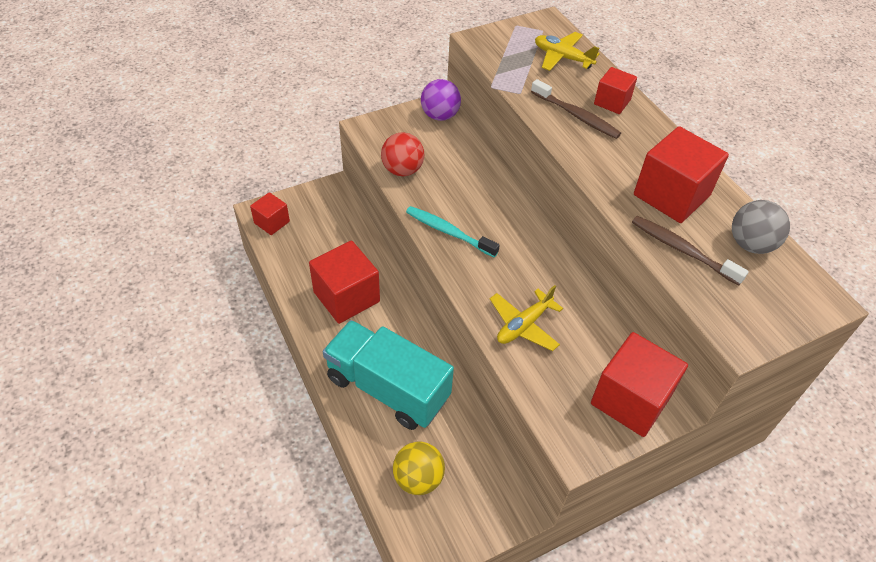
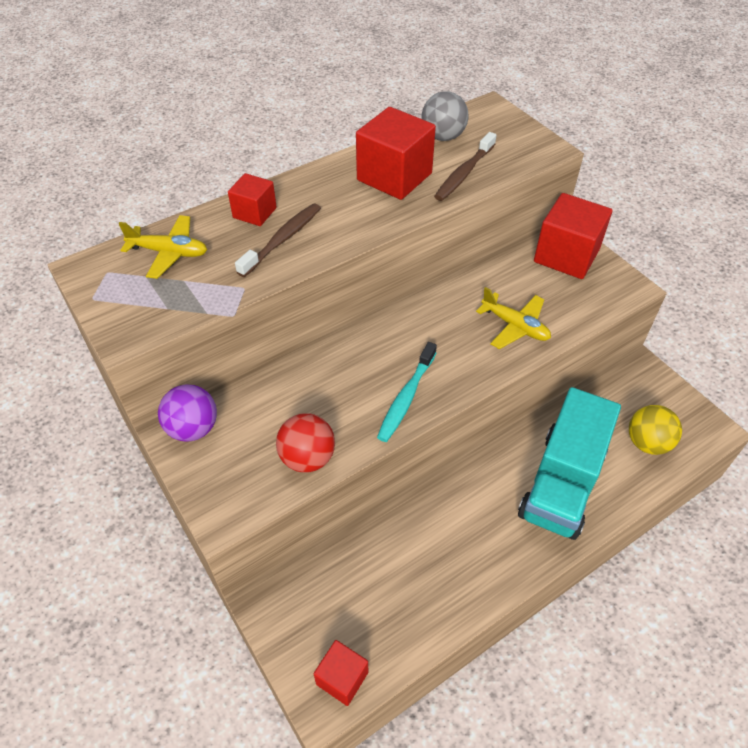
camera: 95 degrees left, 0 degrees up
(346, 297) = (453, 547): red cube -> none
(562, 57) = (169, 253): yellow plane -> yellow plane turned 105 degrees counterclockwise

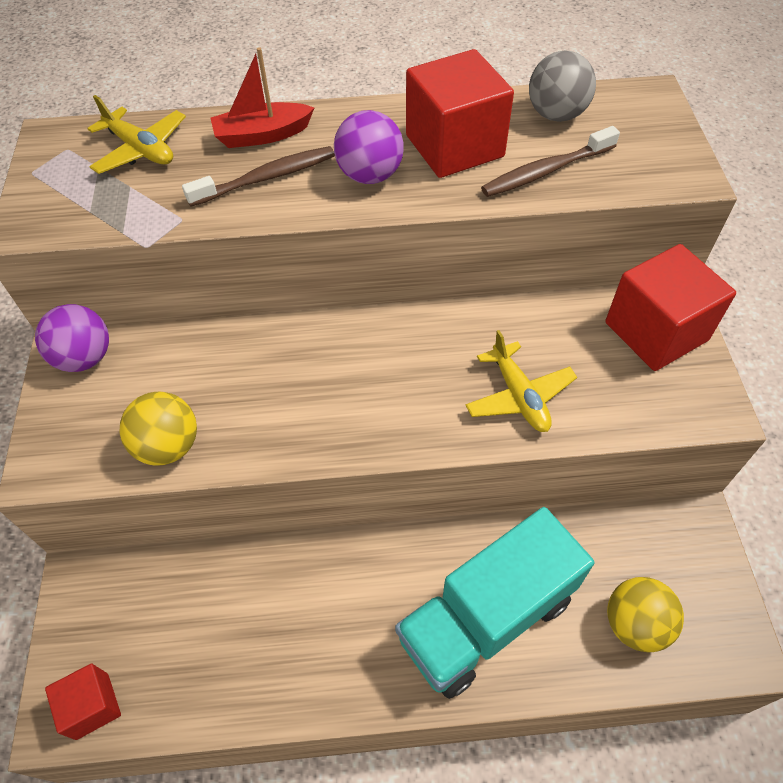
camera: 30 degrees right, 5 degrees up
(254, 213) = (262, 135): red cube -> red boat
(307, 458) = (168, 446): red ball -> yellow ball
(353, 213) = (370, 175): none -> purple ball
(406, 397) = (323, 426): turquoise toothbrush -> none

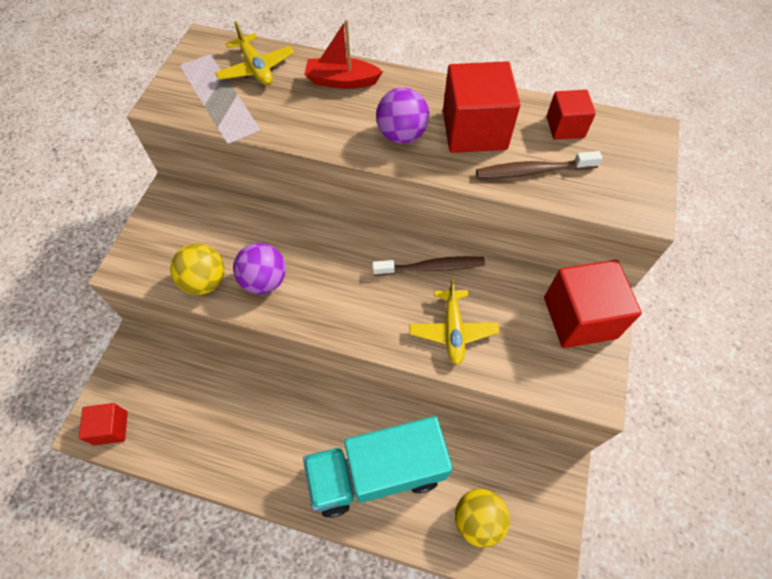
camera: 20 degrees right, 5 degrees up
(85, 357) = (180, 201): purple ball -> purple ball (264, 280)
(266, 178) = (329, 115): brown toothbrush -> brown toothbrush (431, 267)
(556, 114) = (565, 127): grey ball -> red cube

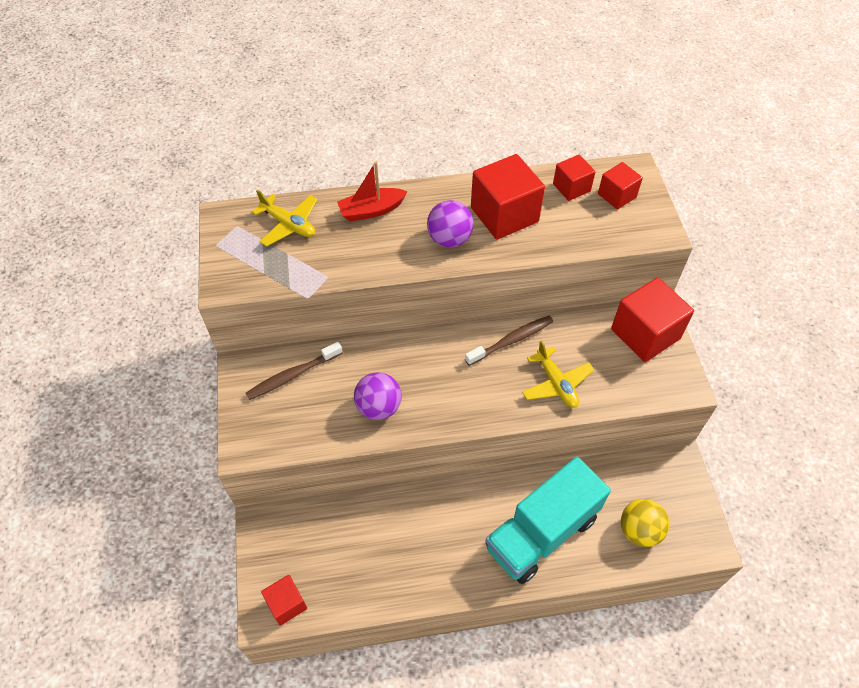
camera: 25 degrees left, 5 degrees down
(205, 281) = (326, 429): yellow ball -> none
(532, 171) = (567, 232): brown toothbrush -> brown toothbrush (292, 375)
(613, 152) = (617, 195): none -> red cube

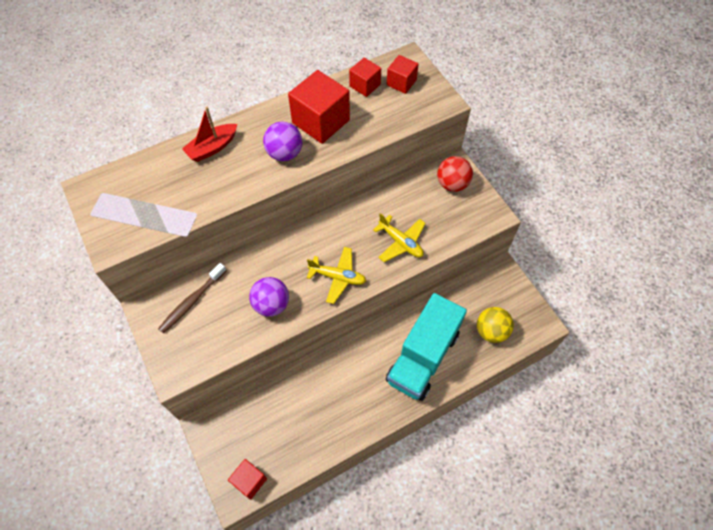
camera: 20 degrees left, 5 degrees up
(289, 225) = (147, 179): yellow plane -> yellow plane (338, 277)
(511, 340) = (355, 219): brown toothbrush -> none
(645, 334) = (452, 184): red cube -> red ball

